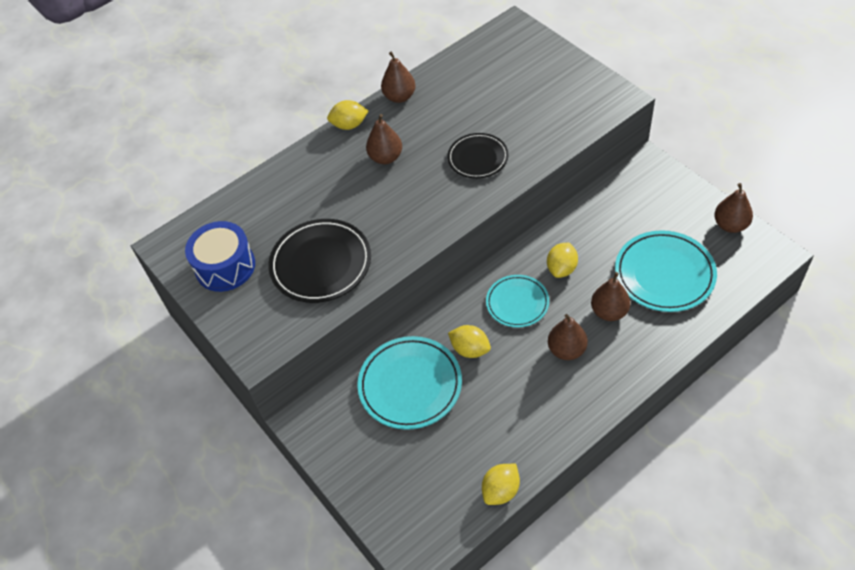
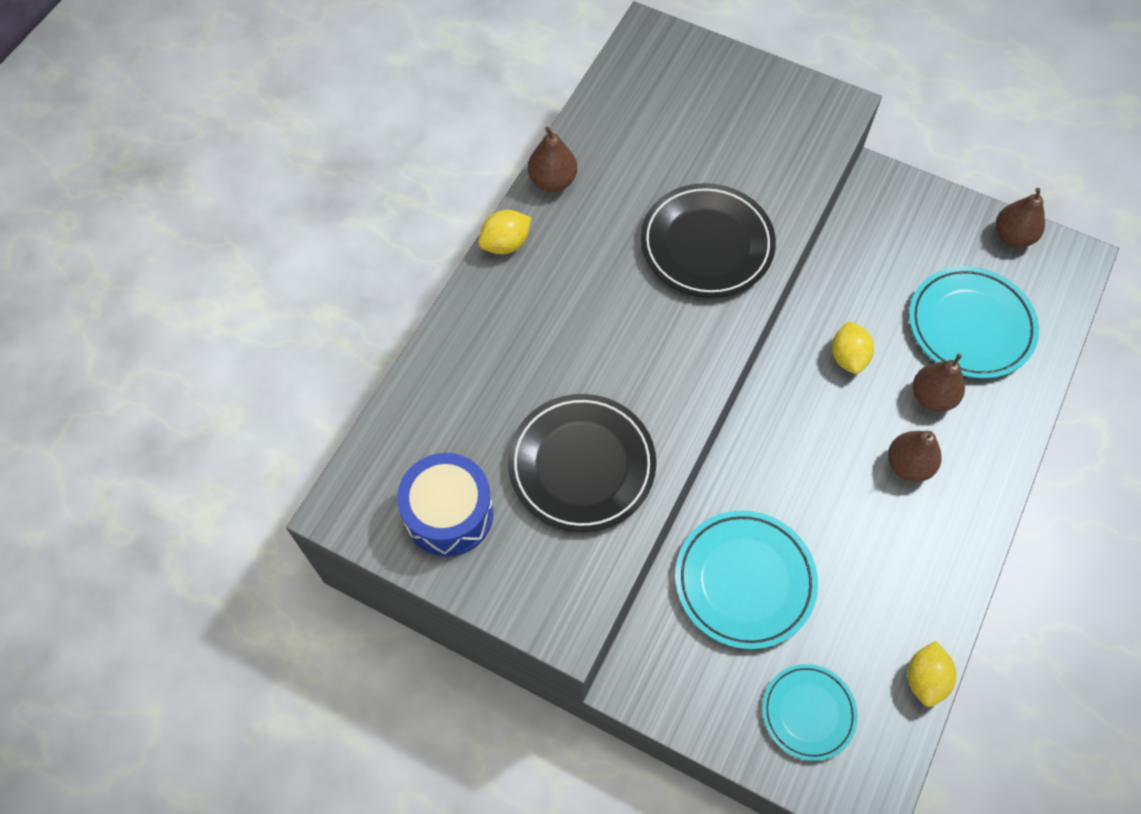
camera: 30 degrees left, 10 degrees up
(386, 157) = (583, 279): brown pear -> none
(470, 349) = (793, 505): yellow lemon -> none
(478, 158) = (706, 245): black plate -> black plate, size x1.58
(517, 303) = (818, 422): turquoise plate -> turquoise plate (808, 712)

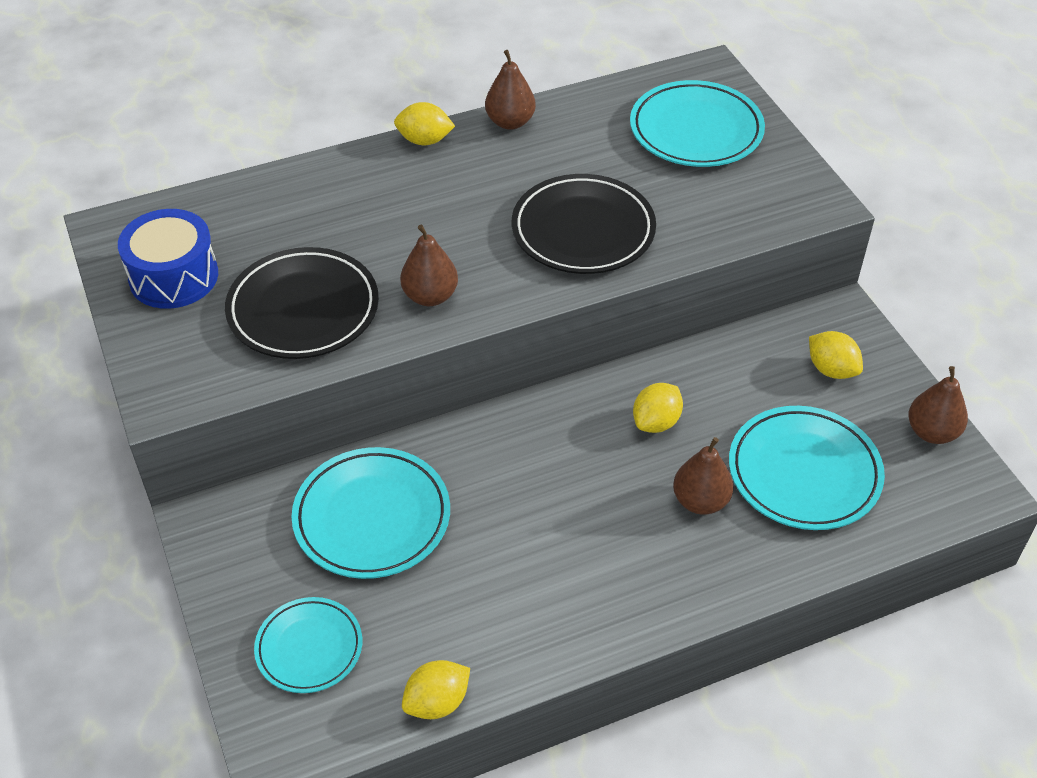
camera: 40 degrees right, 15 degrees down
(694, 97) = (696, 130): none -> turquoise plate
(908, 465) = (616, 535): brown pear -> brown pear (430, 296)
(913, 231) = (831, 369): none -> yellow lemon

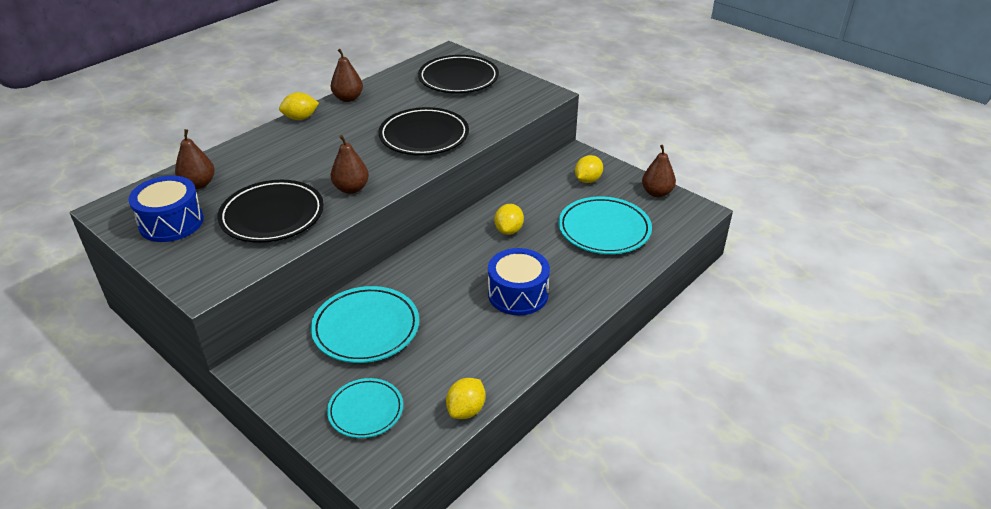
camera: 25 degrees left, 10 degrees down
(608, 540) = (518, 294): none -> blue drum
(696, 130) = (458, 79): turquoise plate -> black plate
(700, 501) = (557, 259): brown pear -> brown pear (198, 184)
(831, 369) = (587, 180): yellow lemon -> yellow lemon turned 75 degrees counterclockwise

